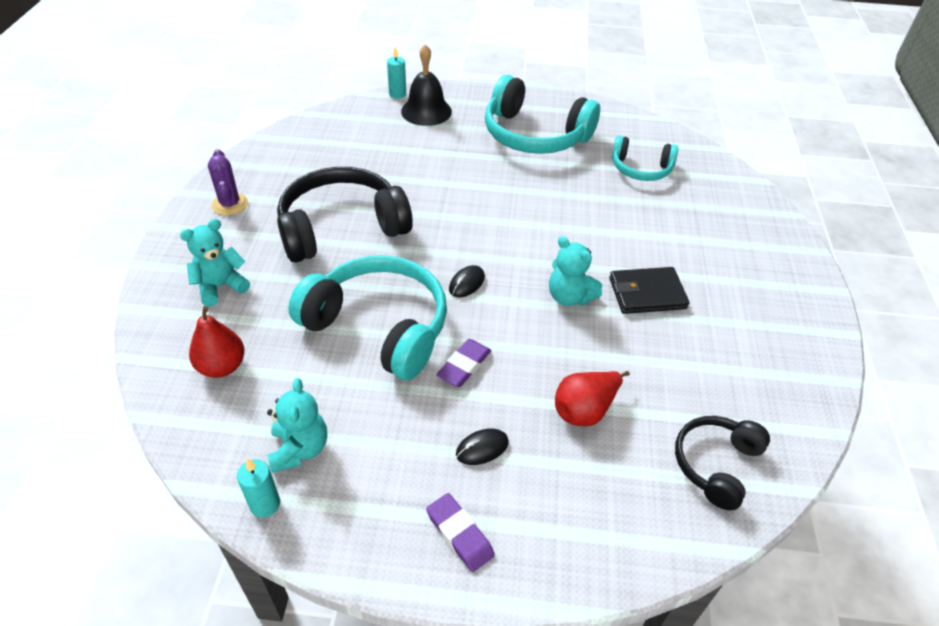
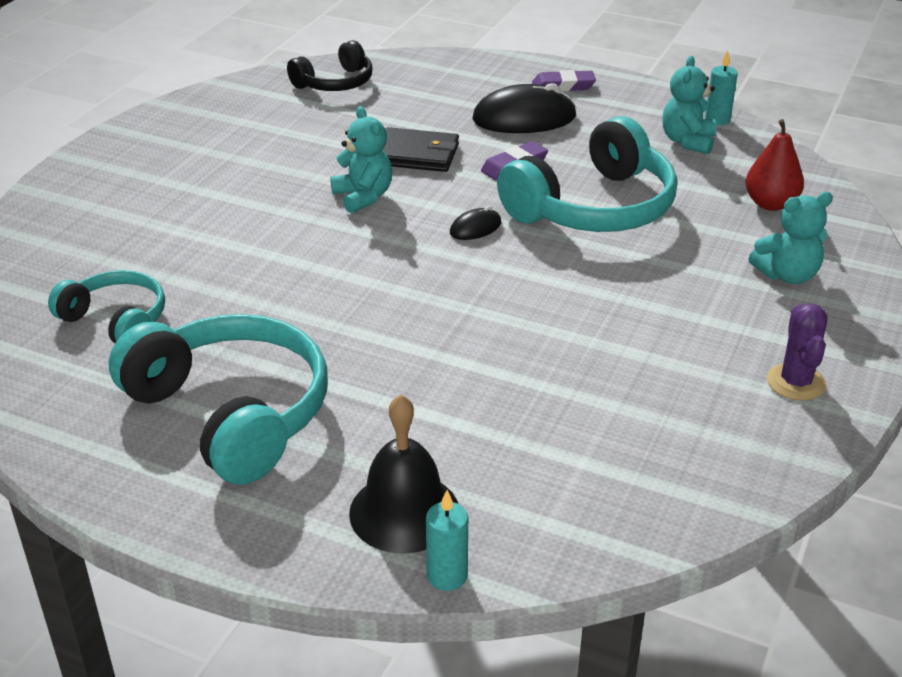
camera: 160 degrees left, 10 degrees down
(341, 227) = (621, 317): black headphones -> none
(379, 326) = (594, 207): turquoise headphones -> turquoise headphones turned 90 degrees counterclockwise
(459, 534) = (563, 86): purple eraser -> purple eraser turned 75 degrees counterclockwise
(482, 448) = (524, 118): black mouse -> black mouse, size x2.05
(585, 410) = (417, 123): red pear -> none
(647, 293) = (273, 185): black wallet -> black wallet (416, 154)

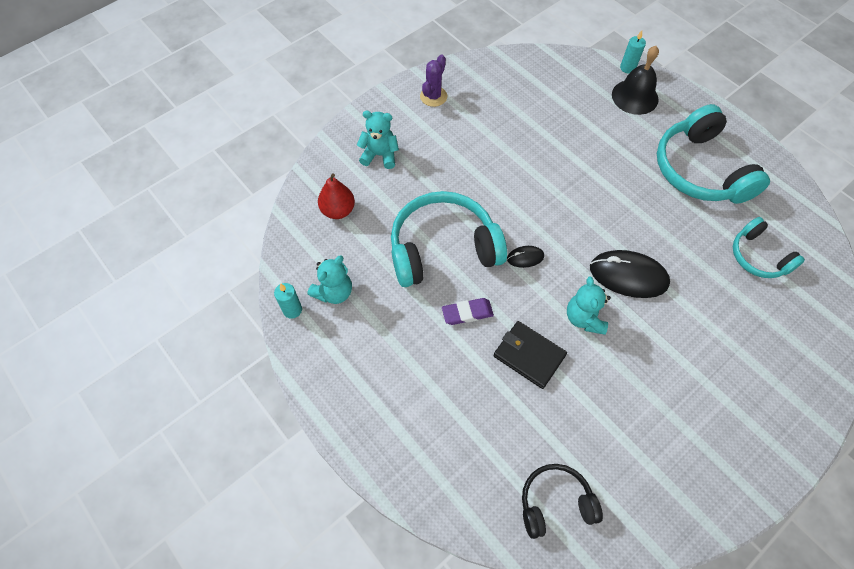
camera: 155 degrees left, 25 degrees up
(524, 118) = (426, 372): black mouse -> black mouse (628, 276)
(563, 86) = (367, 409): purple eraser -> none

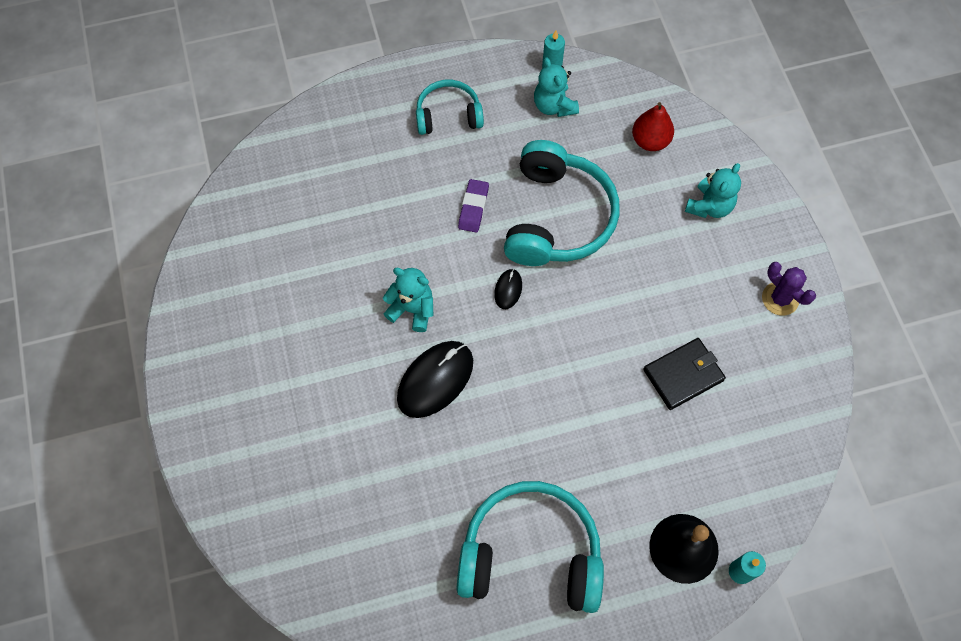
camera: 115 degrees right, 5 degrees up
(529, 355) = (402, 240): black wallet -> black wallet (683, 375)
(555, 503) = (266, 196): black headphones -> none
(758, 257) = (385, 538): turquoise headphones -> turquoise headphones (448, 115)

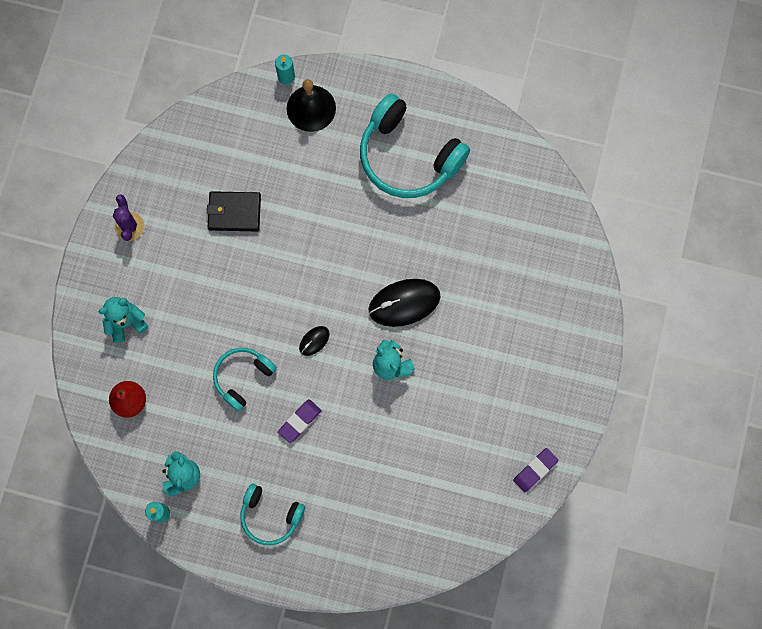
camera: 150 degrees left, 10 degrees up
(202, 286) = (535, 470): none -> purple eraser
(557, 217) = (242, 377): turquoise headphones -> turquoise headphones, size x0.57

